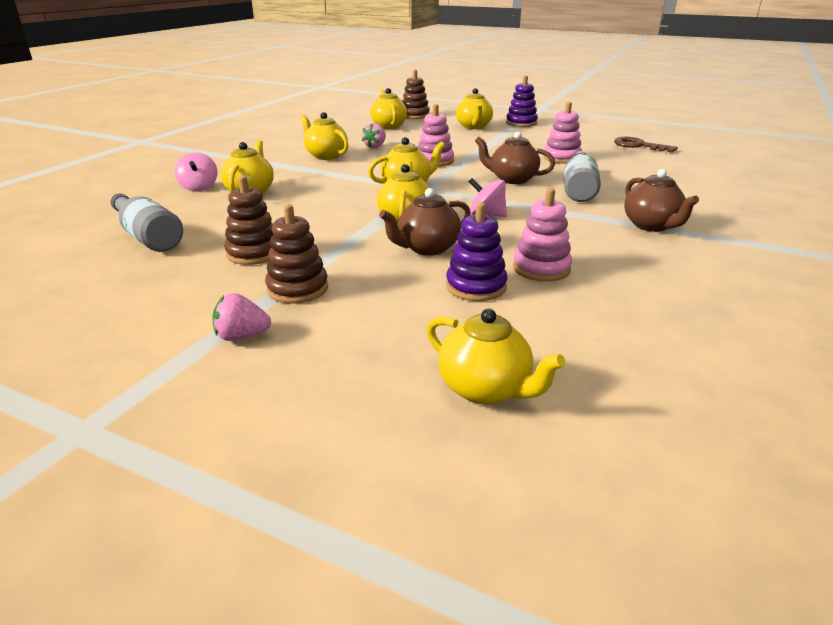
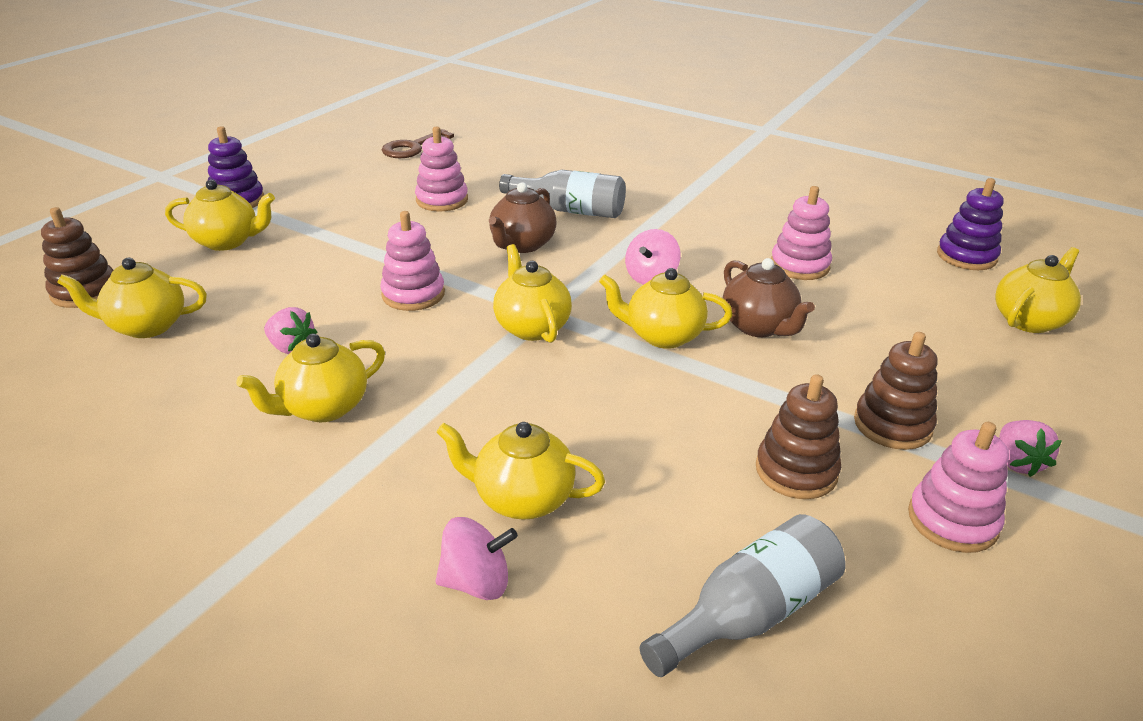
camera: 85 degrees left, 5 degrees up
(189, 299) = (952, 520): none -> pink stacking toy
(476, 287) = (850, 305): purple stacking toy -> purple stacking toy (966, 256)
(652, 226) = (685, 194): brown teapot -> none

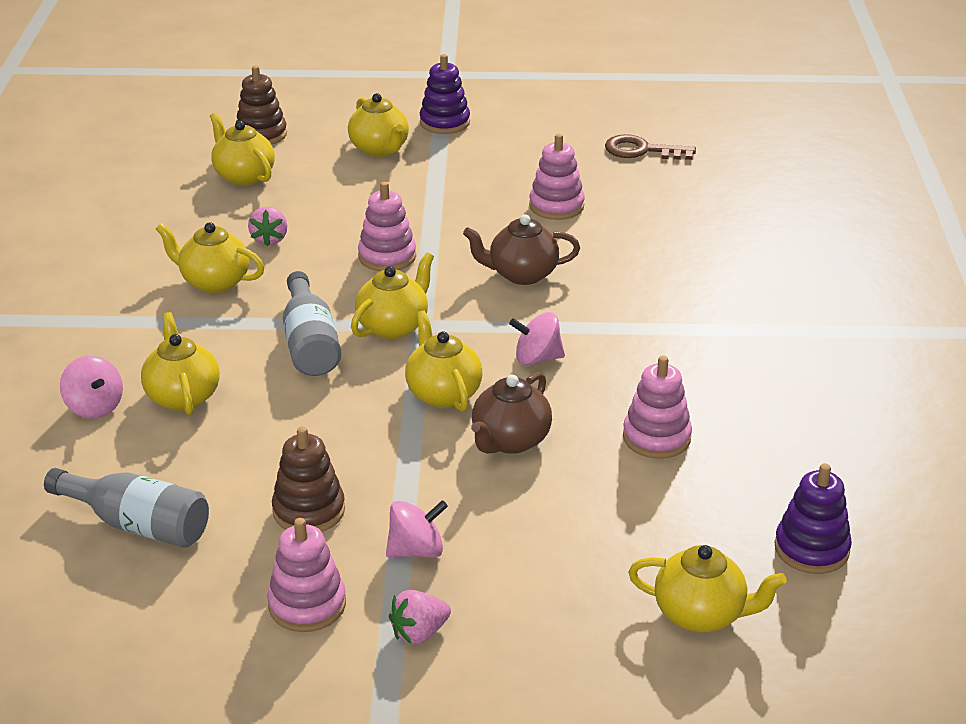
camera: 60 degrees right, 0 degrees up
(570, 210) = (617, 275): grey bottle -> grey bottle (310, 343)
(892, 425) = (416, 550): brown stacking toy -> pink spinning top

